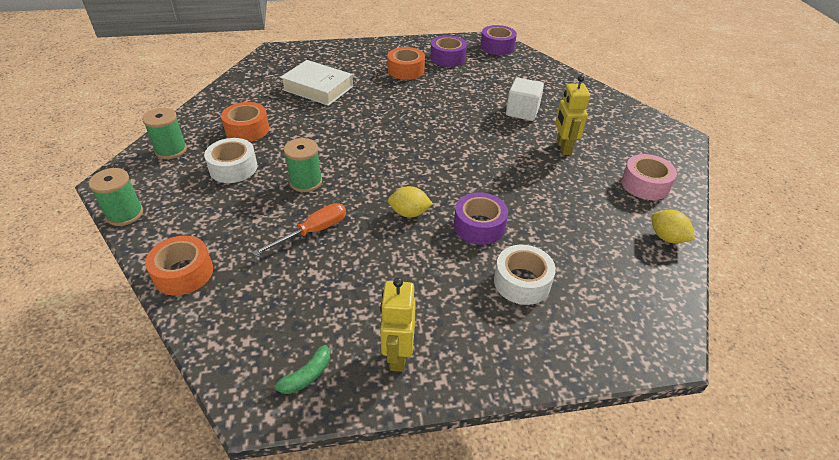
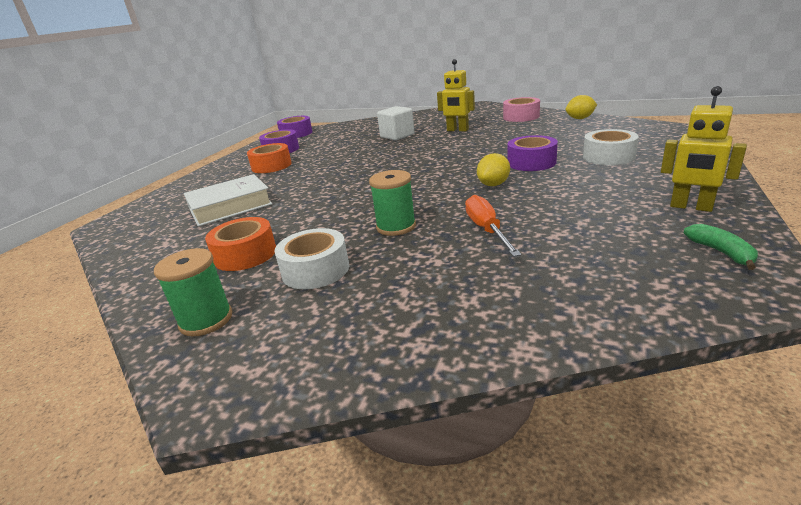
camera: 55 degrees left, 15 degrees down
(125, 214) = (321, 380): green spool -> none
(183, 273) = (510, 325): orange tape -> none

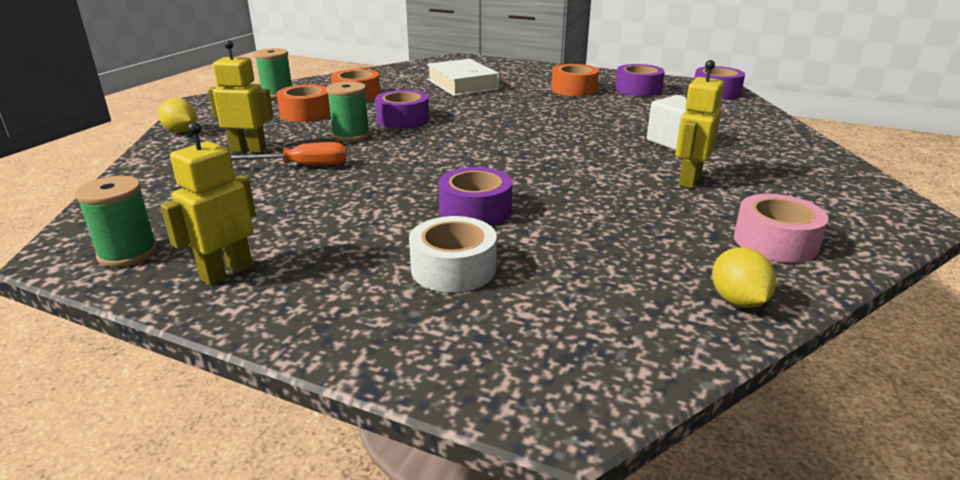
camera: 90 degrees right, 0 degrees up
(315, 270) = (306, 113): white tape -> orange tape
(346, 213) = (403, 119): none -> purple tape
(453, 271) = (248, 150): none -> yellow robot
(493, 184) = (414, 180): yellow lemon -> yellow lemon (181, 131)
(721, 252) = (128, 253): green banana -> green spool

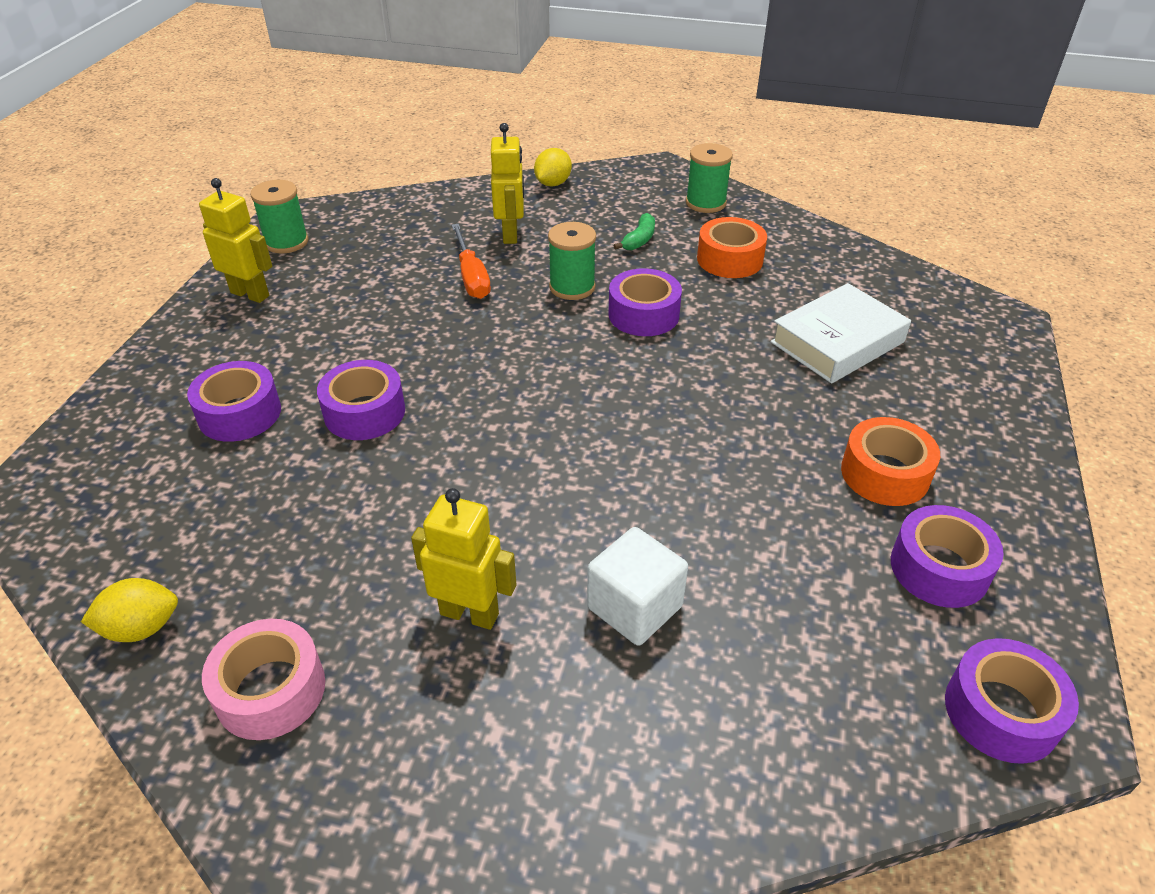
camera: 80 degrees right, 15 degrees up
(306, 113) = (639, 240): orange tape -> green banana
(453, 268) = (239, 413): white tape -> purple tape

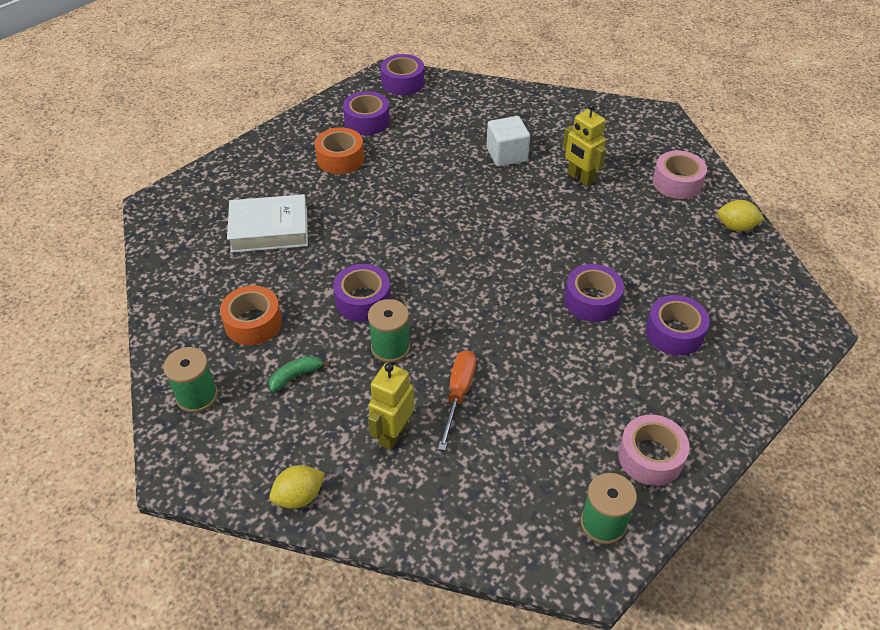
camera: 150 degrees left, 5 degrees up
(250, 294) = (650, 457): yellow robot -> pink tape

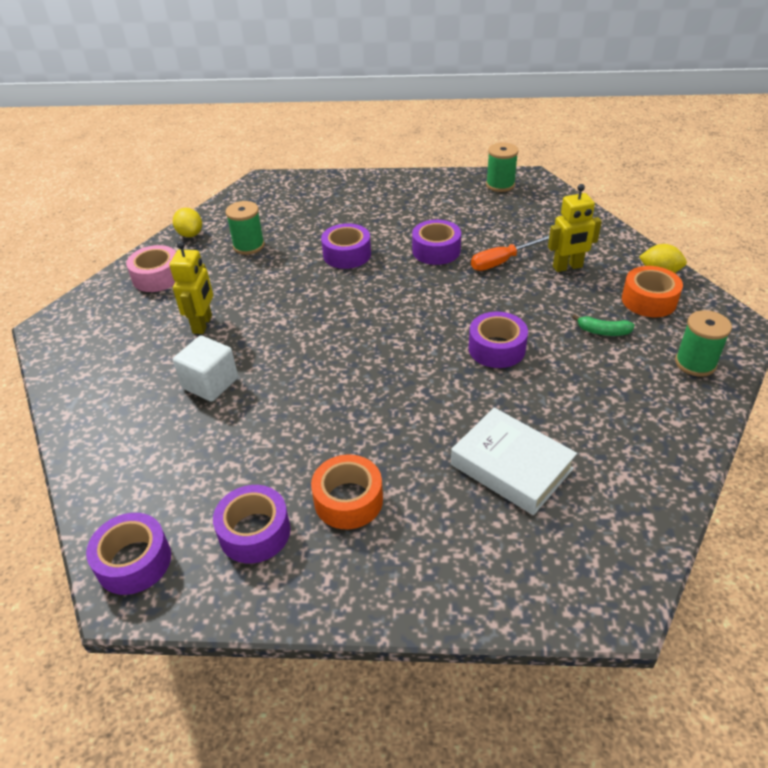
camera: 130 degrees left, 5 degrees down
(253, 323) = (605, 388): orange tape -> orange tape (649, 300)
(390, 347) = (514, 308): green spool -> green spool (249, 246)
(650, 457) = (439, 189): pink tape -> none
(674, 333) = (334, 216): purple tape -> purple tape (436, 250)

